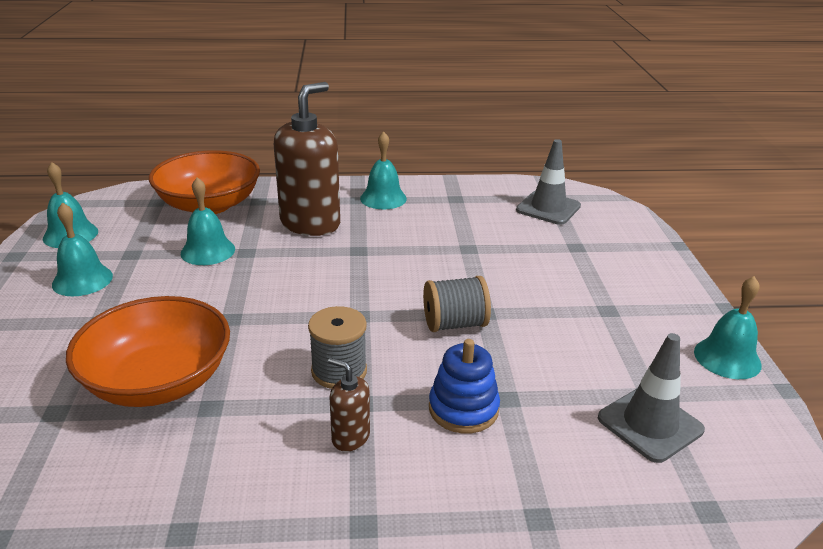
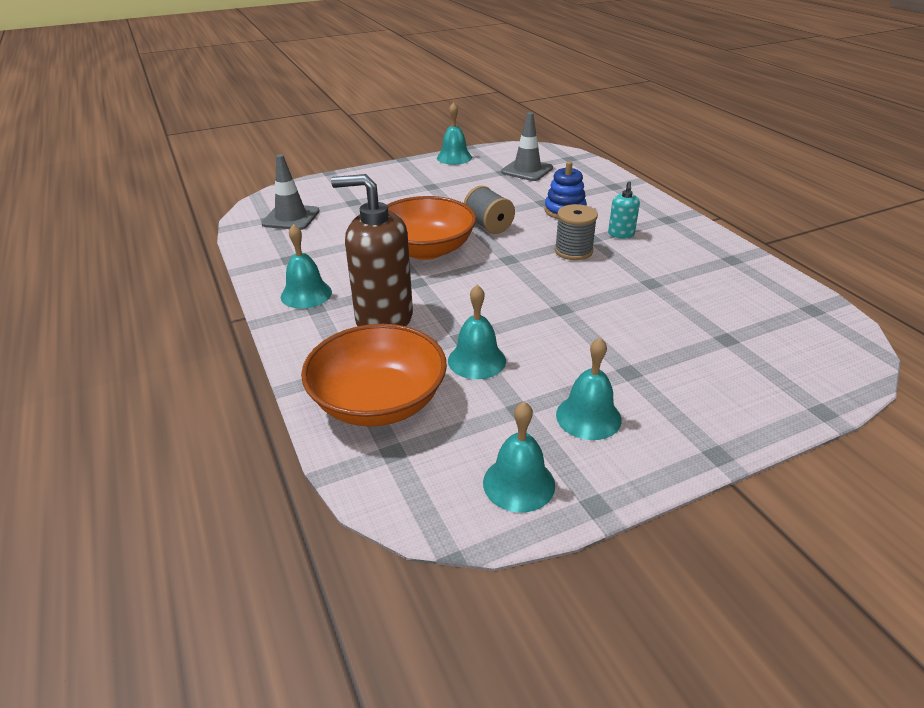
camera: 110 degrees left, 5 degrees up
(158, 381) = (654, 311): orange bowl -> orange bowl (425, 249)
(350, 437) = (621, 234): brown soap dispenser -> turquoise soap dispenser

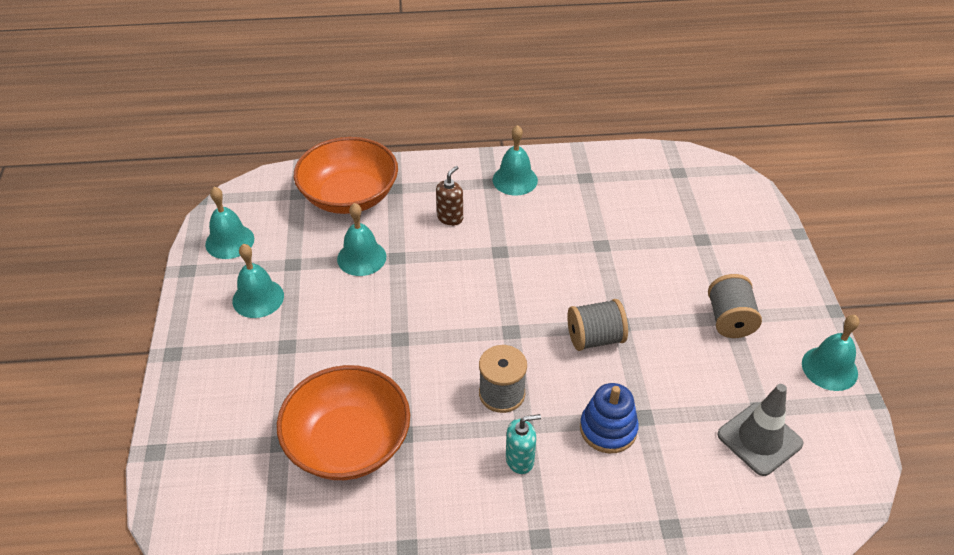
camera: 110 degrees right, 10 degrees up
(291, 218) = (675, 187): grey traffic cone -> none
(384, 319) = (450, 218): brown soap dispenser -> brown soap dispenser, size x0.45
(425, 249) = (561, 272): orange bowl -> orange bowl (348, 442)
(433, 185) = (729, 319): none -> grey spool
(621, 234) = (520, 460): turquoise soap dispenser -> turquoise soap dispenser turned 135 degrees clockwise

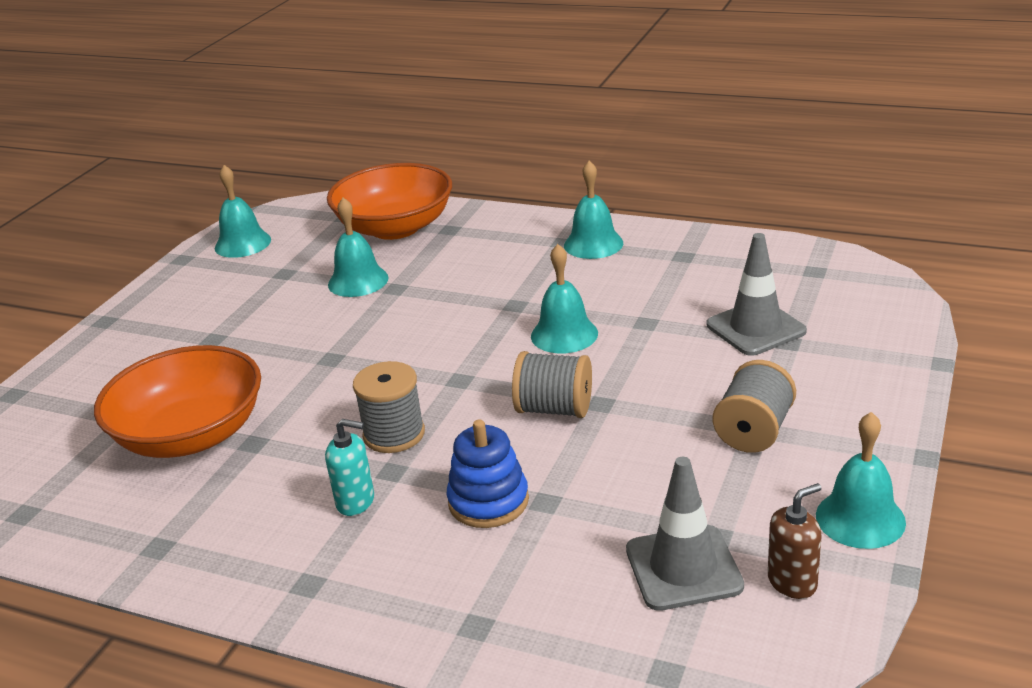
camera: 30 degrees right, 15 degrees down
(258, 298) = (224, 294): turquoise bell -> turquoise bell (564, 334)
(450, 218) = (486, 265): brown soap dispenser -> brown soap dispenser (792, 582)
(675, 232) = (755, 328): none -> grey traffic cone

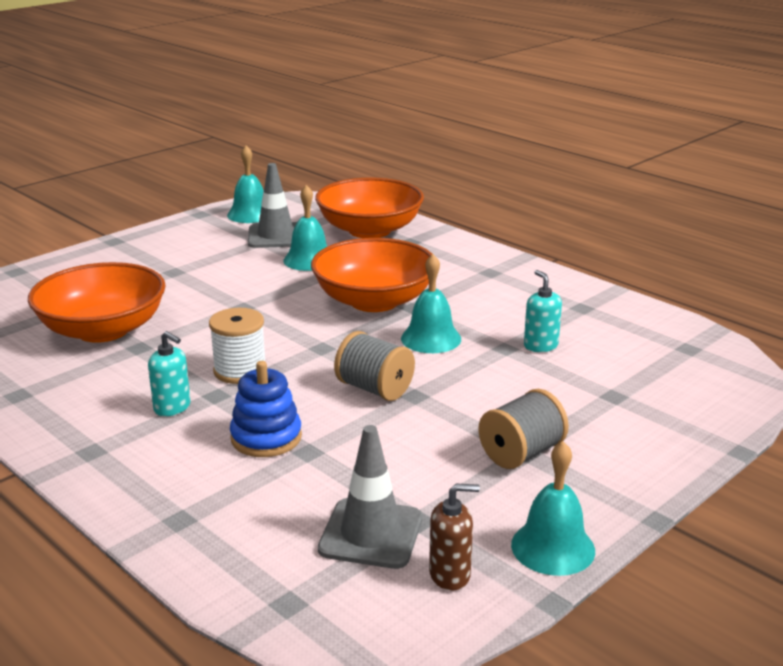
camera: 20 degrees right, 5 degrees down
(394, 434) = (240, 371): grey spool -> white spool
(470, 309) = (374, 301): none -> orange bowl
(593, 244) = (514, 280): turquoise bell -> none
(678, 310) = (540, 346): none -> turquoise soap dispenser
(755, 328) = (594, 377): grey traffic cone -> grey traffic cone (276, 236)

